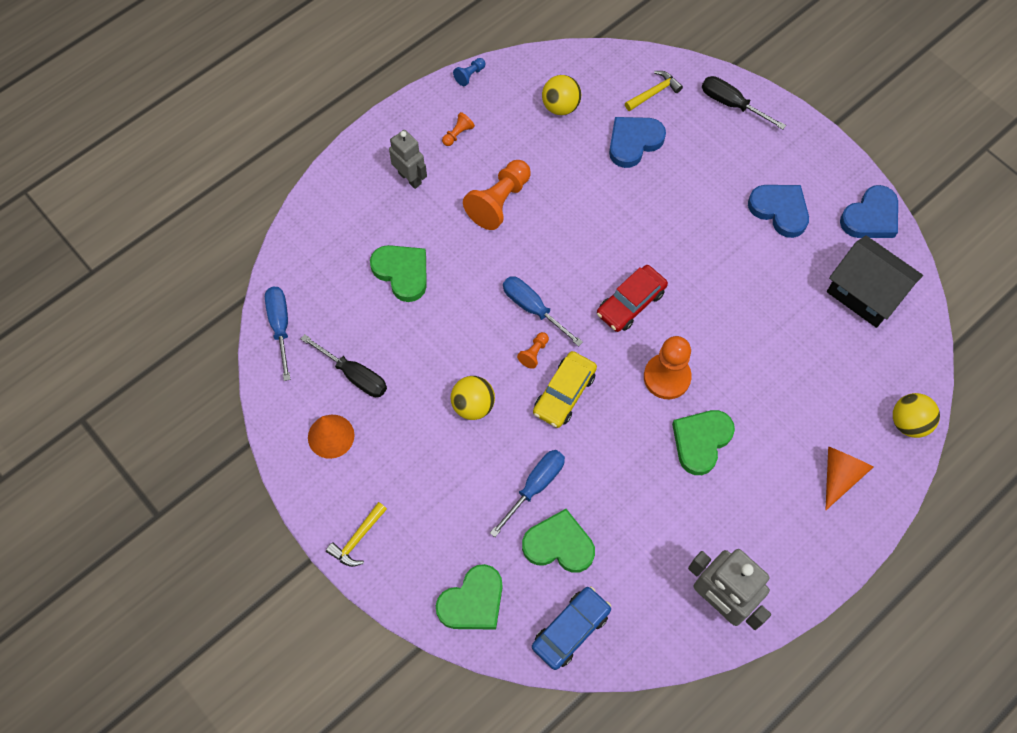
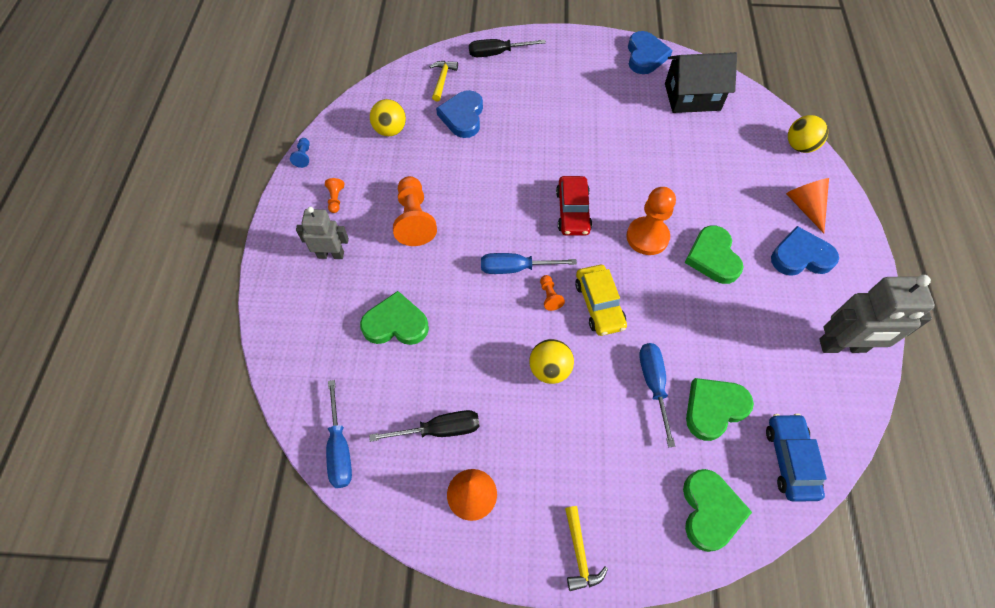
camera: 45 degrees left, 5 degrees down
(280, 326) = (340, 448): blue screwdriver -> blue screwdriver turned 135 degrees counterclockwise
(779, 210) = (594, 89): blue heart -> blue heart (801, 256)

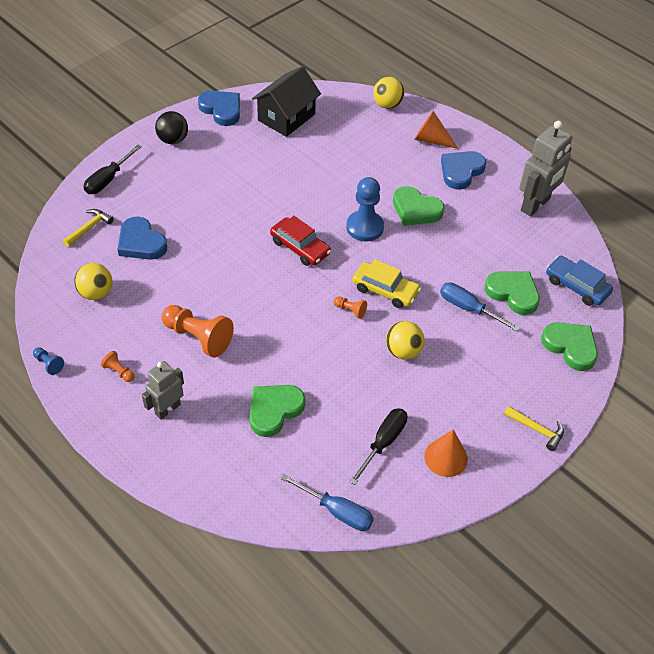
camera: 50 degrees left, 10 degrees down
(442, 80) = (89, 228): yellow hammer -> yellow hammer turned 75 degrees clockwise
(516, 268) = (308, 311): blue screwdriver -> none
(579, 55) = (173, 140): none -> black ball
(647, 237) = (365, 227): orange pawn -> blue pawn
(714, 409) = (513, 293): green heart -> green heart turned 120 degrees clockwise

